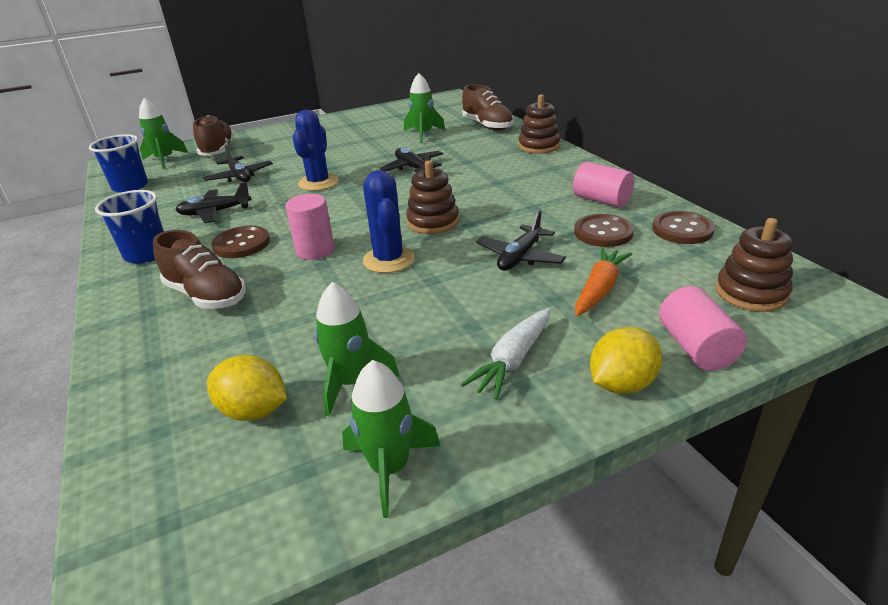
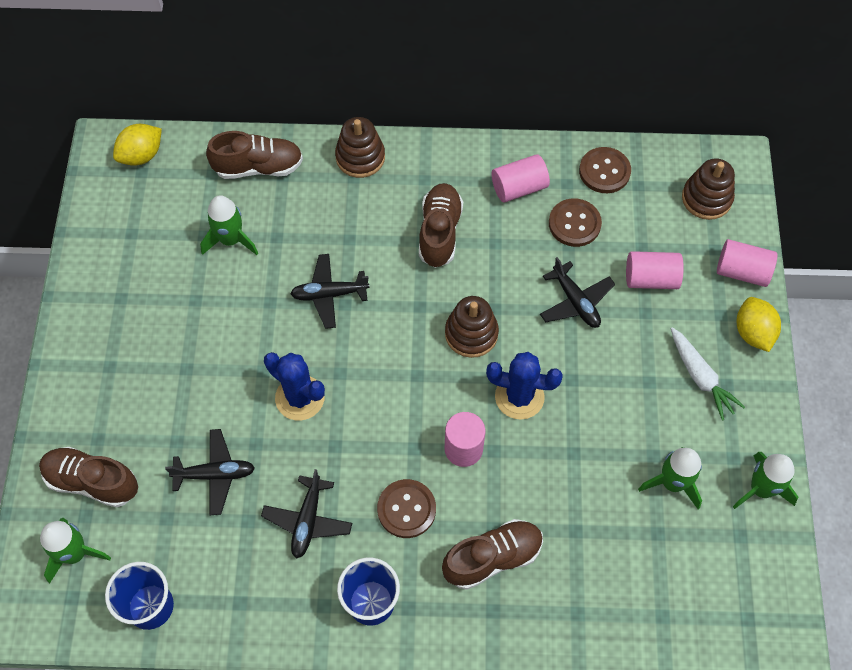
camera: 65 degrees left, 30 degrees up
(254, 411) = (671, 552): yellow lemon -> yellow lemon (141, 155)
(513, 185) = (439, 232): none -> brown shoe
(599, 289) = (651, 279): orange carrot -> pink cylinder

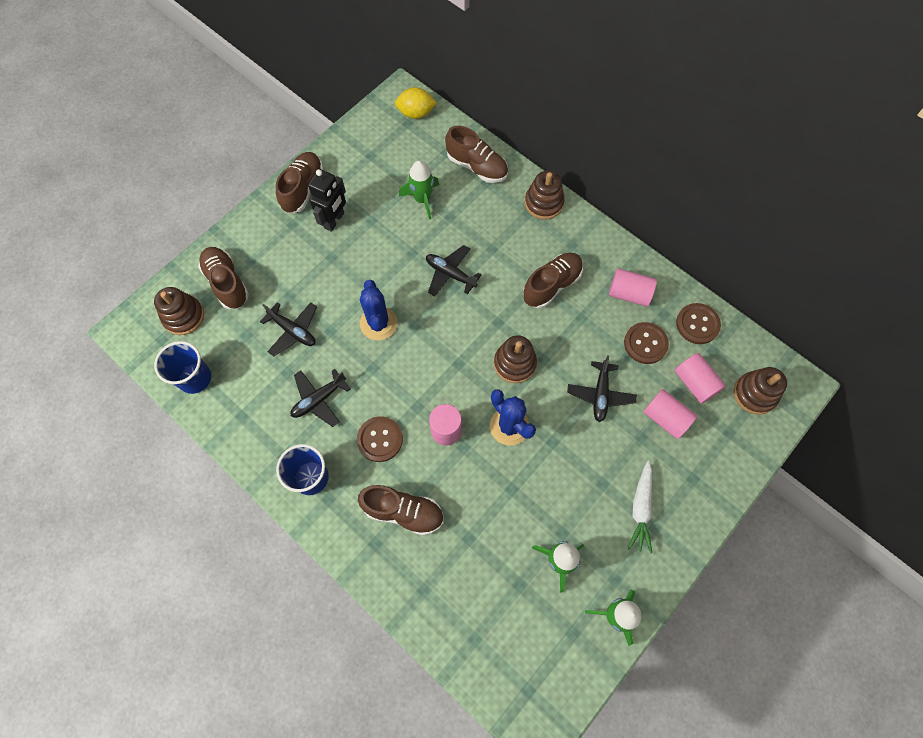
camera: 40 degrees right, 5 degrees up
(75, 554) = (183, 316): green rocket -> brown stacking toy
(86, 321) = (303, 189): none -> brown shoe
(154, 329) = (334, 220): none -> black robot
(742, 271) = (735, 461): pink cylinder -> pink cylinder (695, 383)
(753, 332) = (705, 508): yellow lemon -> none

